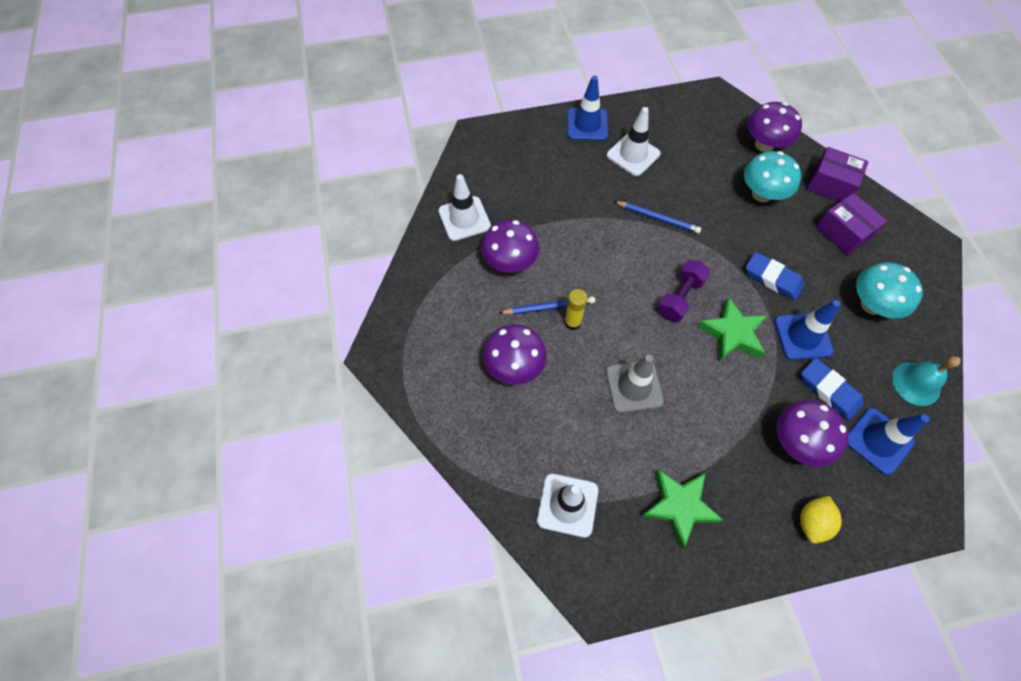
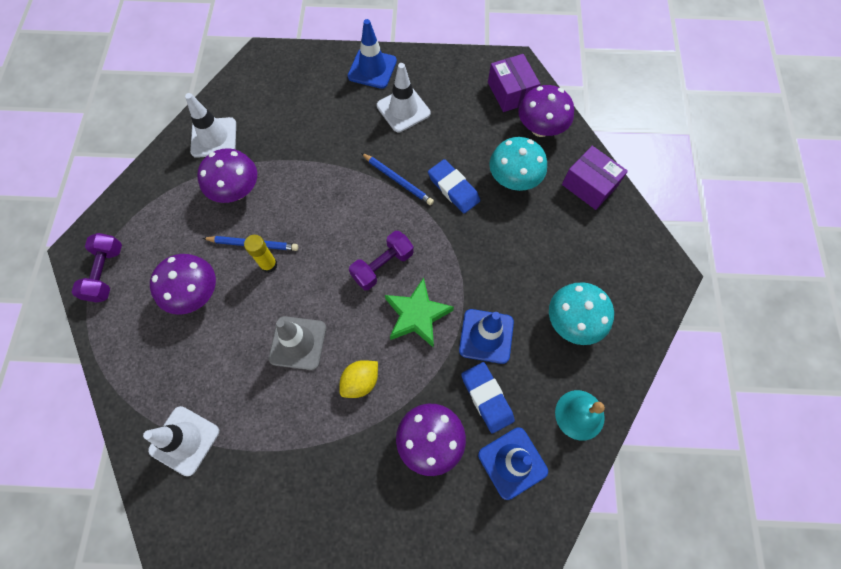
camera: 15 degrees right, 5 degrees up
(415, 369) = (106, 273): none -> purple dumbbell
(679, 506) = (286, 472): green star -> none
(772, 278) = (483, 269): blue eraser -> blue eraser (453, 188)
(812, 522) = (407, 524): yellow lemon -> yellow lemon (360, 381)
(843, 232) = (579, 239): purple box -> purple box (511, 92)

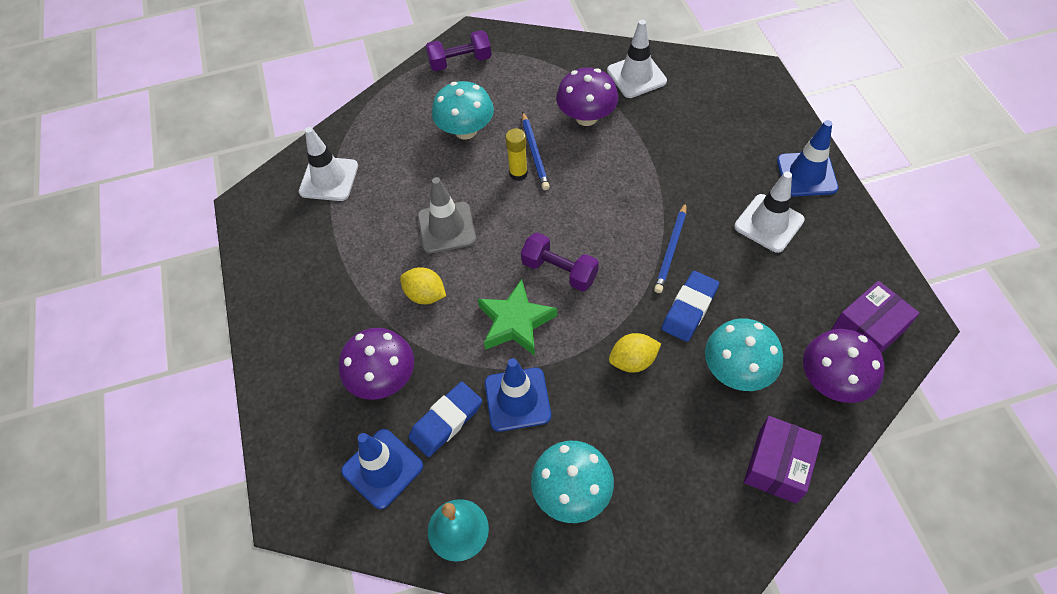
camera: 75 degrees right, 10 degrees down
(195, 294) = (465, 131): purple mushroom -> turquoise mushroom
(482, 242) = (633, 361): none -> yellow lemon

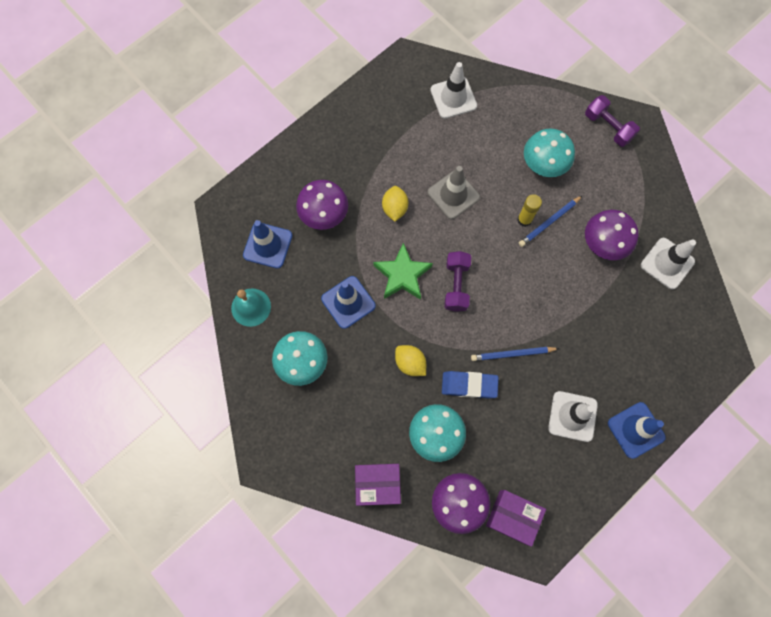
camera: 60 degrees right, 15 degrees up
(446, 421) = (314, 266): blue eraser -> none

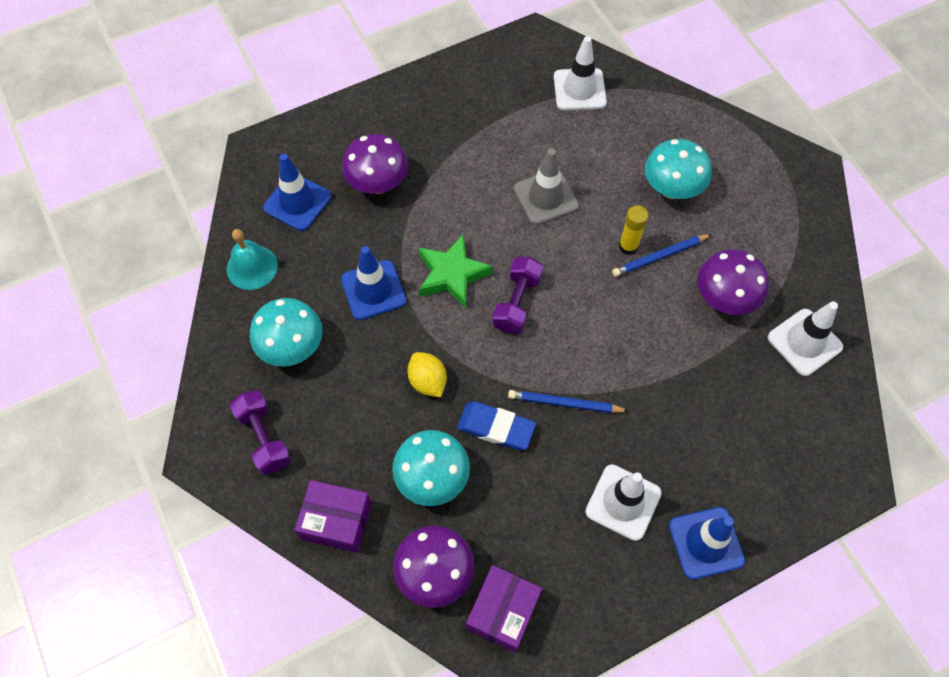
camera: 15 degrees right, 10 degrees down
(394, 208) = (467, 196): yellow lemon -> none
(512, 517) = (503, 612): purple box -> purple box turned 75 degrees clockwise
(608, 127) = (767, 164): purple dumbbell -> purple dumbbell (264, 438)

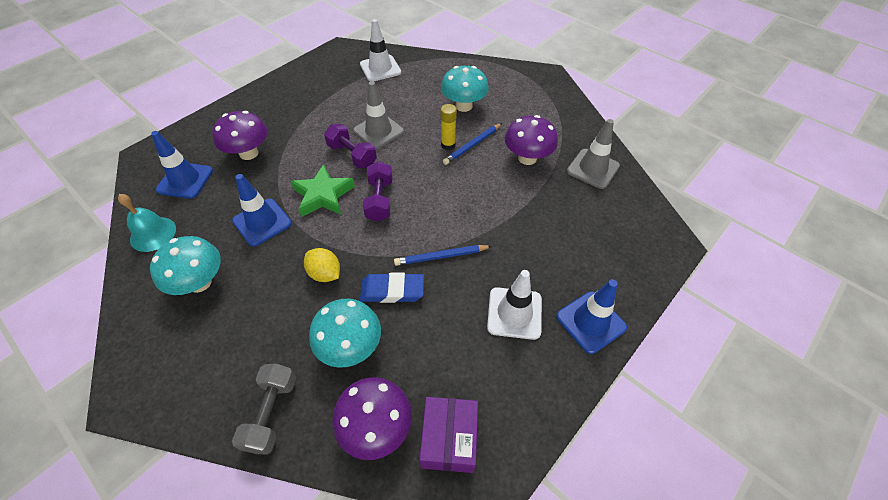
camera: 20 degrees left, 10 degrees down
(264, 438) = (186, 363): purple dumbbell -> purple dumbbell (352, 155)
(336, 521) = (271, 413): purple box -> grey dumbbell
(804, 342) = (592, 169): white traffic cone -> grey traffic cone

